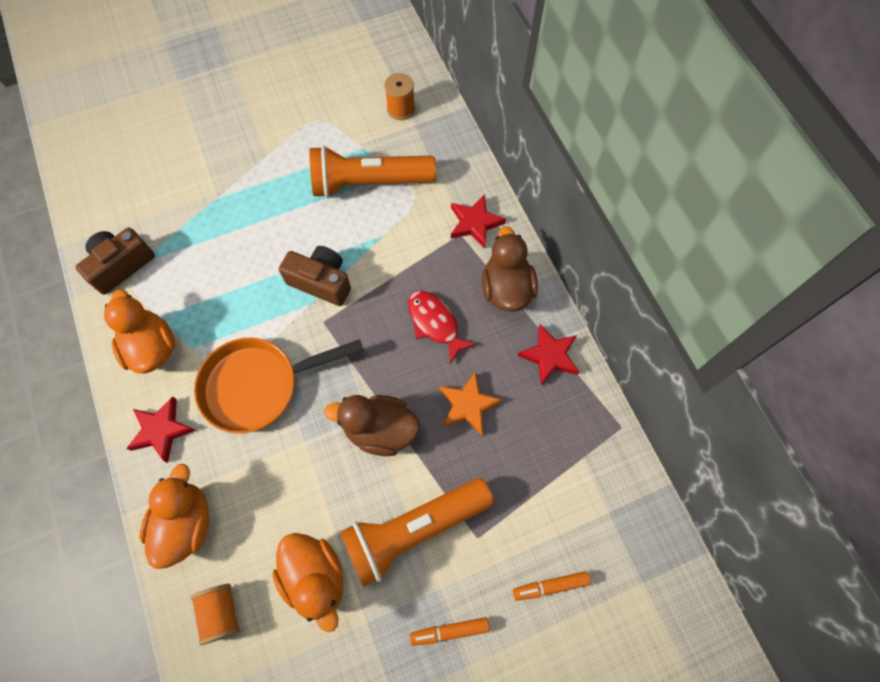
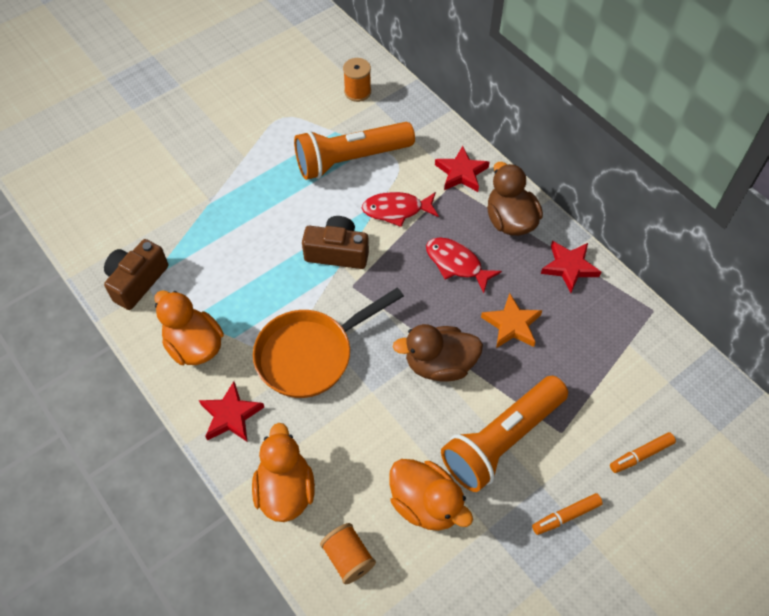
camera: 15 degrees left, 10 degrees down
(395, 249) = (396, 210): none -> red fish

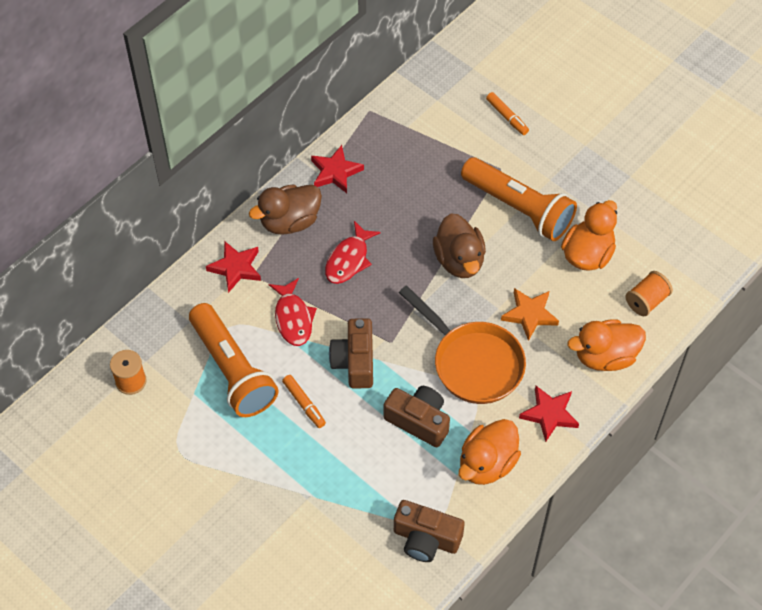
camera: 100 degrees left, 0 degrees up
(258, 295) = (418, 421): none -> brown camera
(512, 325) = (406, 210): orange star -> orange star (530, 314)
(566, 516) = (570, 162): orange marker -> orange marker (304, 404)

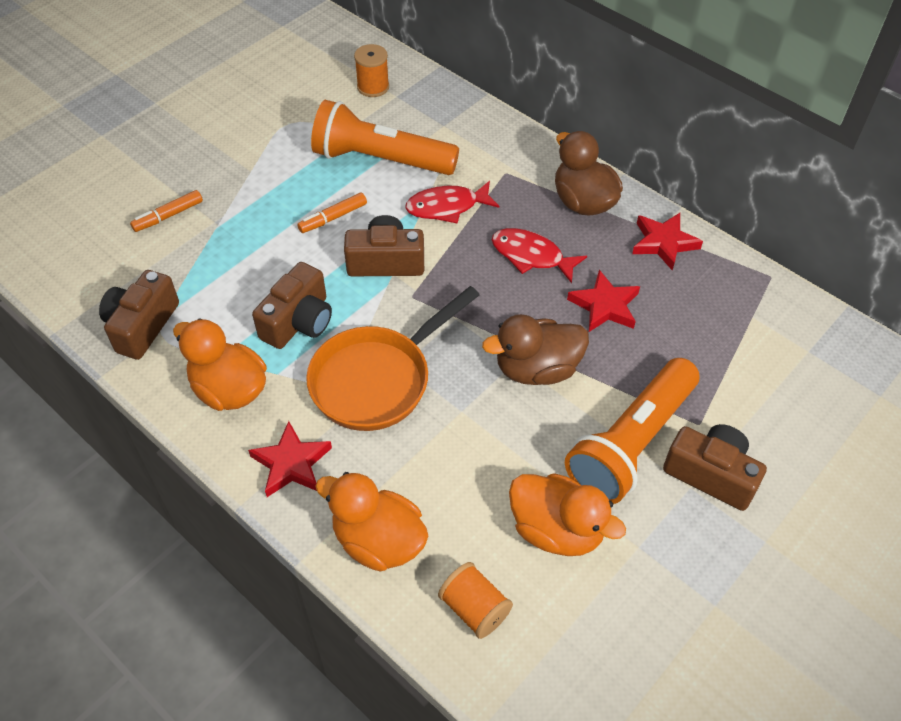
camera: 90 degrees right, 5 degrees down
(232, 370) = (380, 159): orange flashlight -> orange flashlight turned 45 degrees clockwise
(236, 268) = (514, 158): red star -> red star (605, 306)
(507, 117) = (798, 435): orange marker -> orange marker (168, 216)
(530, 314) = (450, 448): orange star -> none
(540, 167) = (711, 474): none -> brown camera
(605, 356) = (378, 541): orange duck -> orange duck turned 45 degrees counterclockwise

